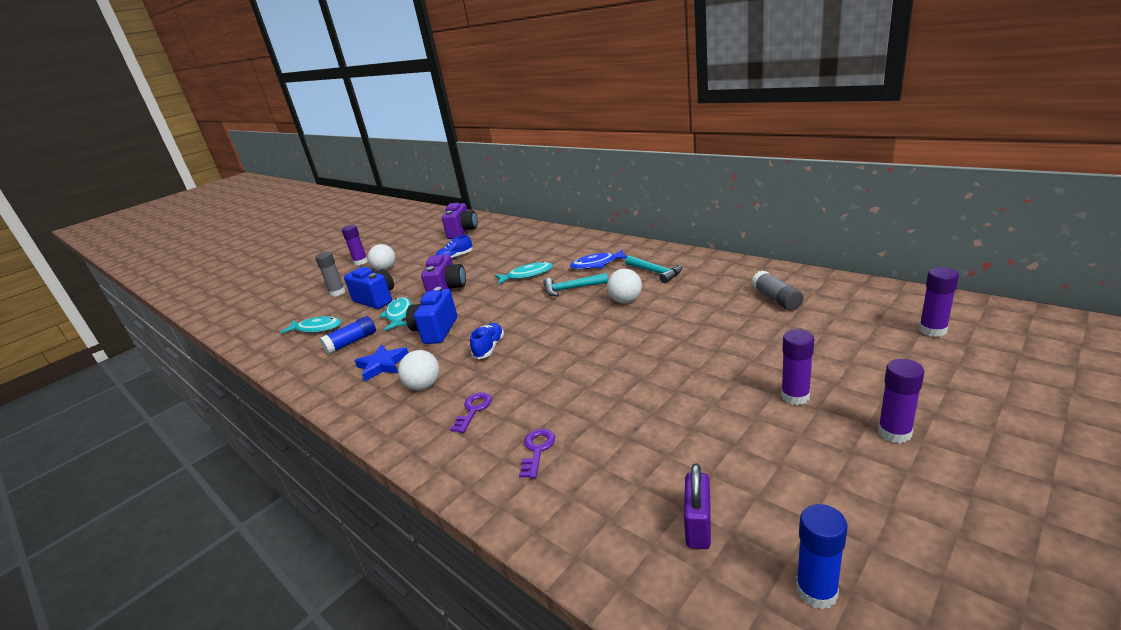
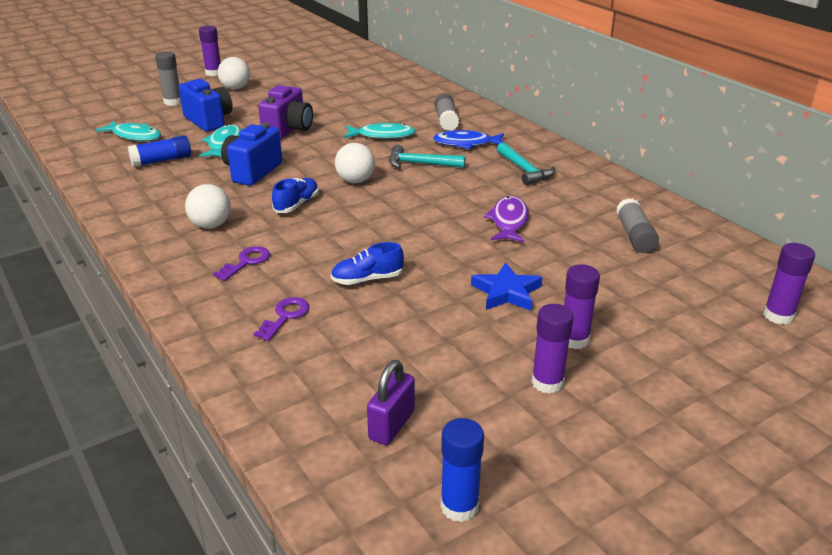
camera: 10 degrees right, 5 degrees up
(382, 365) = (181, 193): blue star -> blue star (506, 292)
(455, 258) = (316, 94): blue shoe -> blue shoe (367, 279)
(463, 232) = (342, 65): purple camera -> none
(570, 251) = (446, 120): none -> grey glue stick
(626, 301) = (470, 193): white ball -> white ball (355, 181)
(672, 314) = (509, 221): none -> purple fish
(894, 433) = (646, 401): purple glue stick -> purple glue stick (547, 382)

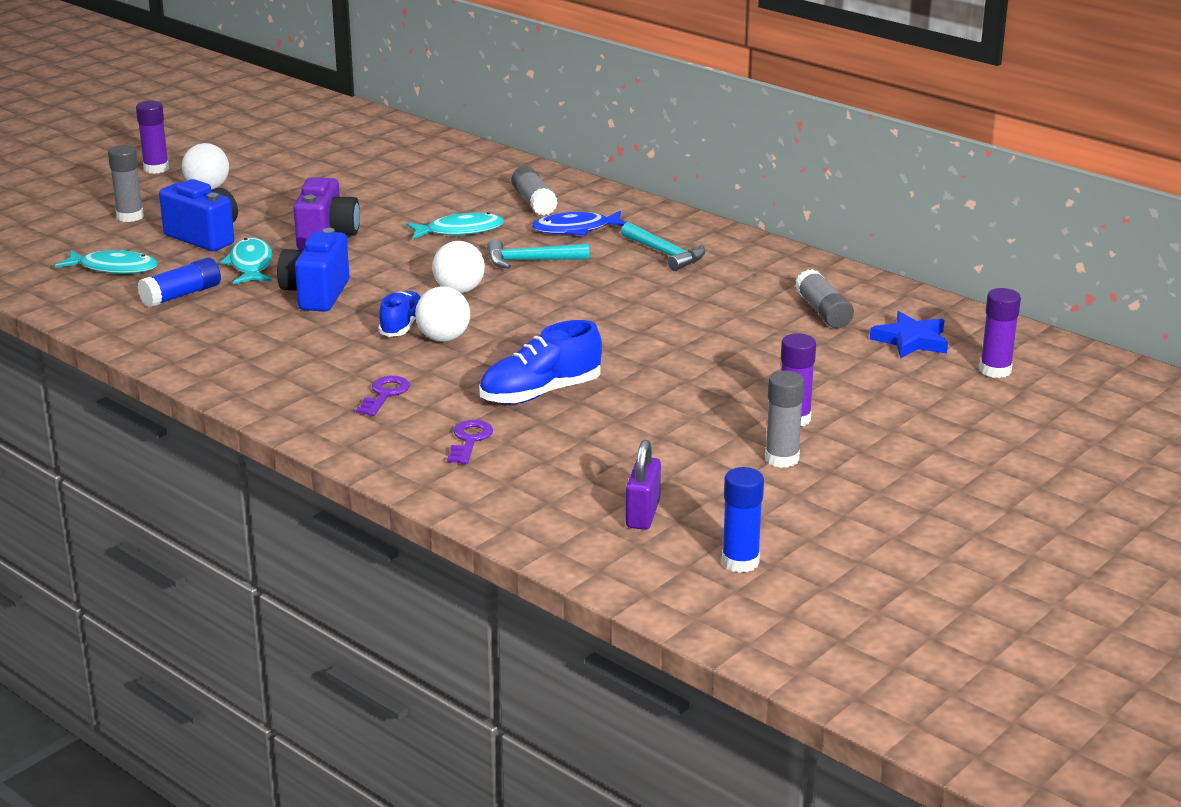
camera: 15 degrees left, 5 degrees down
(211, 225) = (310, 362): white ball -> white ball (443, 338)
(367, 279) = (540, 393): blue shoe -> blue shoe, size x1.54
(506, 292) = (704, 385): blue star -> blue star (911, 341)
(509, 221) = (673, 314): purple fish -> none
(547, 382) = (782, 459): purple glue stick -> grey glue stick

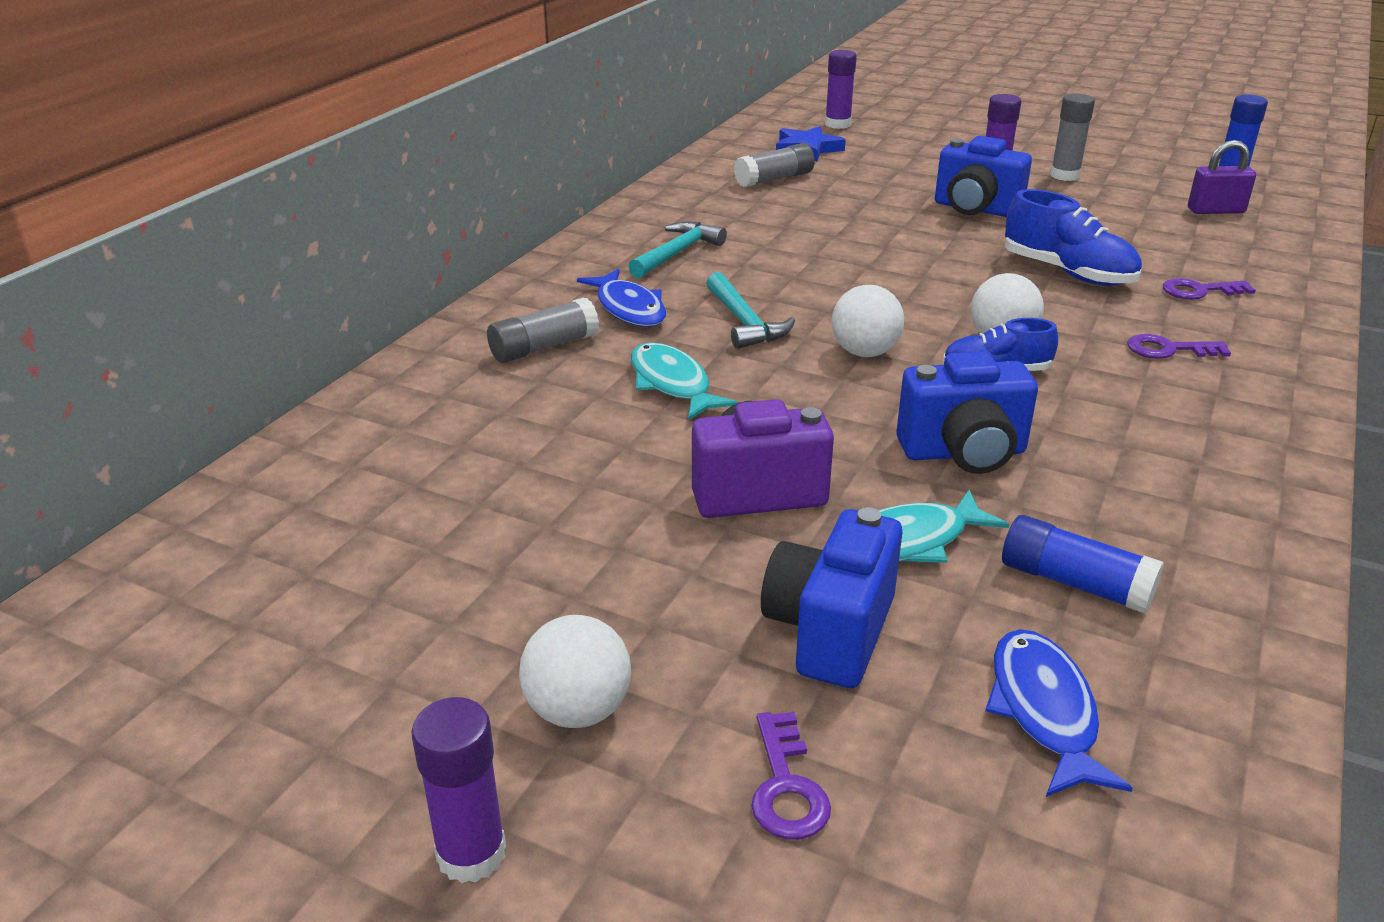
camera: 105 degrees left, 5 degrees up
(114, 268) = (1044, 711): turquoise fish -> blue fish
(130, 216) = (786, 787): grey glue stick -> purple key
(704, 388) = (975, 209): none -> blue camera

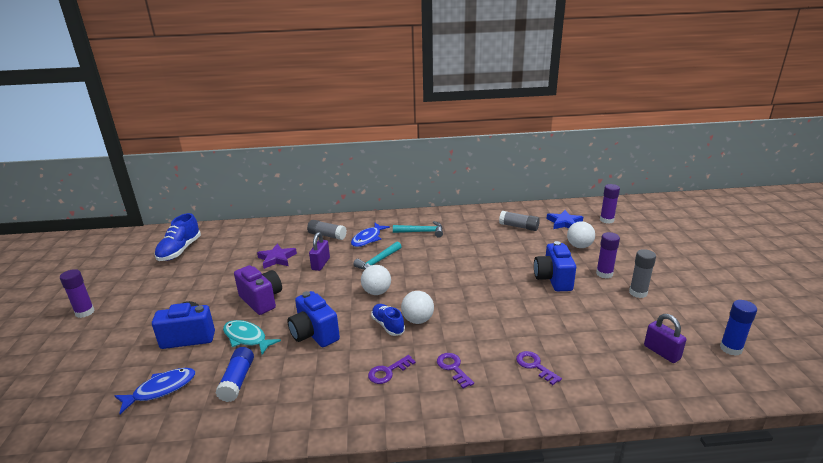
camera: 60 degrees right, 5 degrees down
(572, 433) = (277, 258): none -> purple star
(578, 710) = (140, 307): white ball -> white ball (579, 246)
(672, 384) = (321, 264): turquoise fish -> purple padlock
(786, 787) = (115, 350): purple key -> purple key (388, 372)
(1068, 273) = (509, 321): blue shoe -> blue shoe (180, 250)

